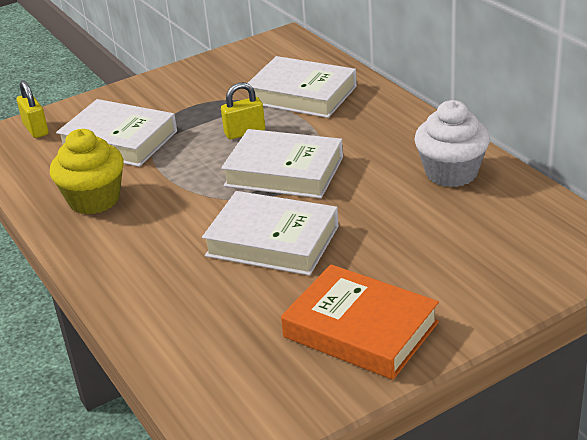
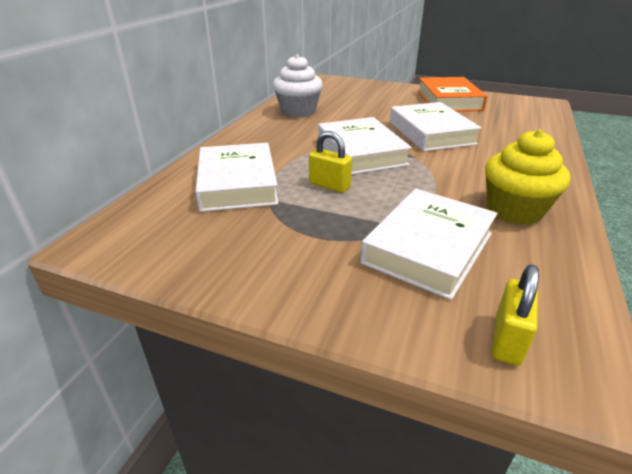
camera: 130 degrees left, 0 degrees up
(119, 140) = (428, 248): white book -> white book turned 45 degrees clockwise

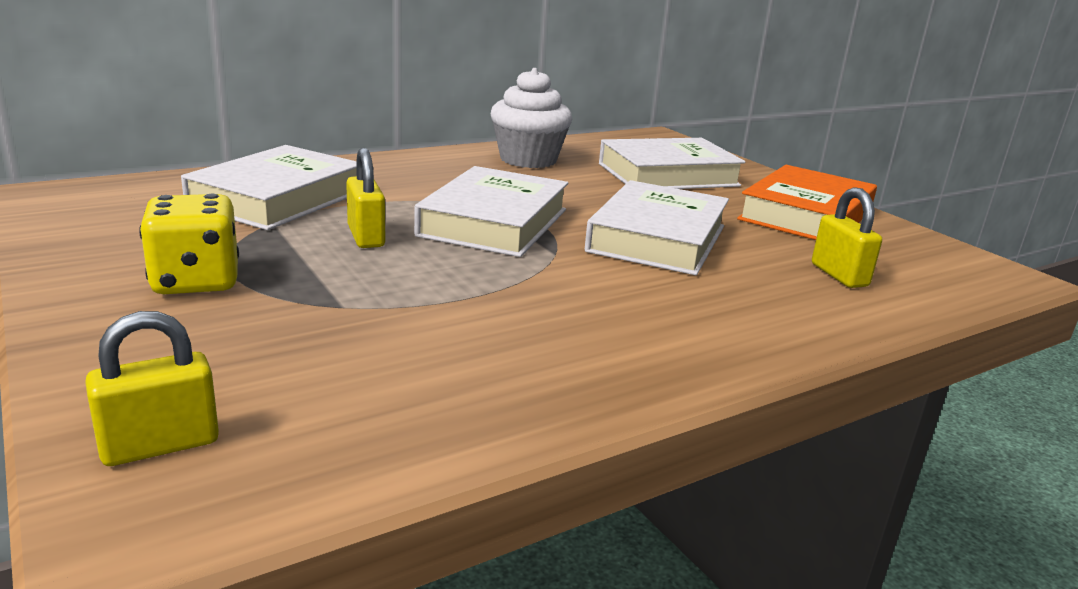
camera: 35 degrees right, 10 degrees down
(316, 251) = (196, 281): none -> yellow dice
(428, 248) = (312, 334): white book -> white book (668, 175)
(510, 124) = (839, 275): none -> yellow padlock
(514, 210) = (532, 357): yellow cupcake -> none

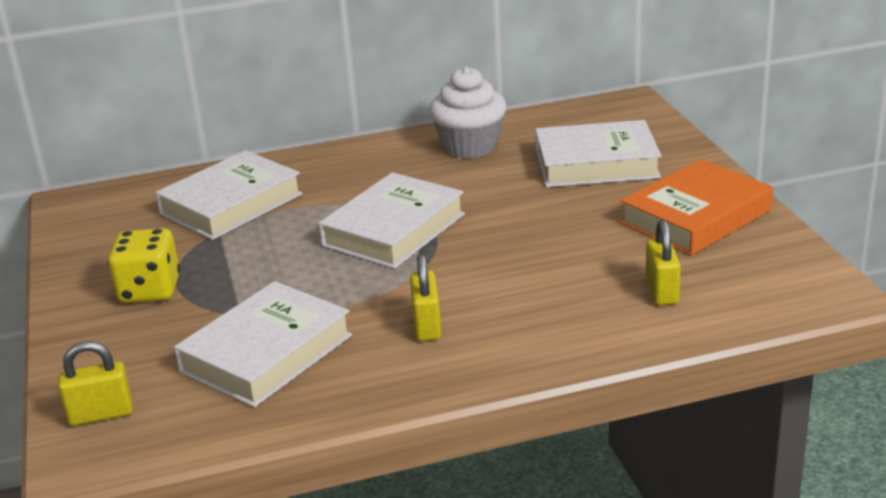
camera: 20 degrees right, 5 degrees up
(366, 237) = (283, 246): yellow padlock -> yellow padlock (427, 326)
(657, 238) = (526, 248): white book -> white book (266, 353)

